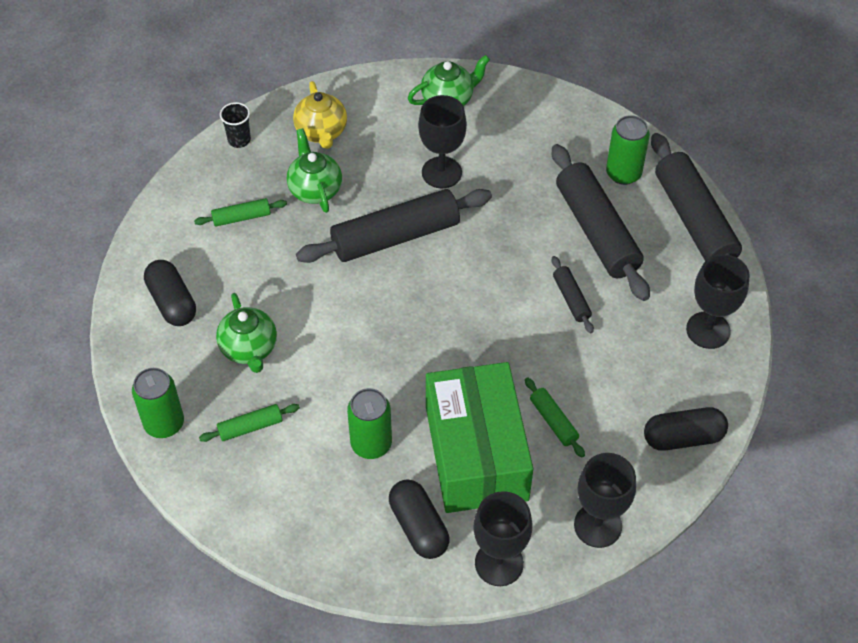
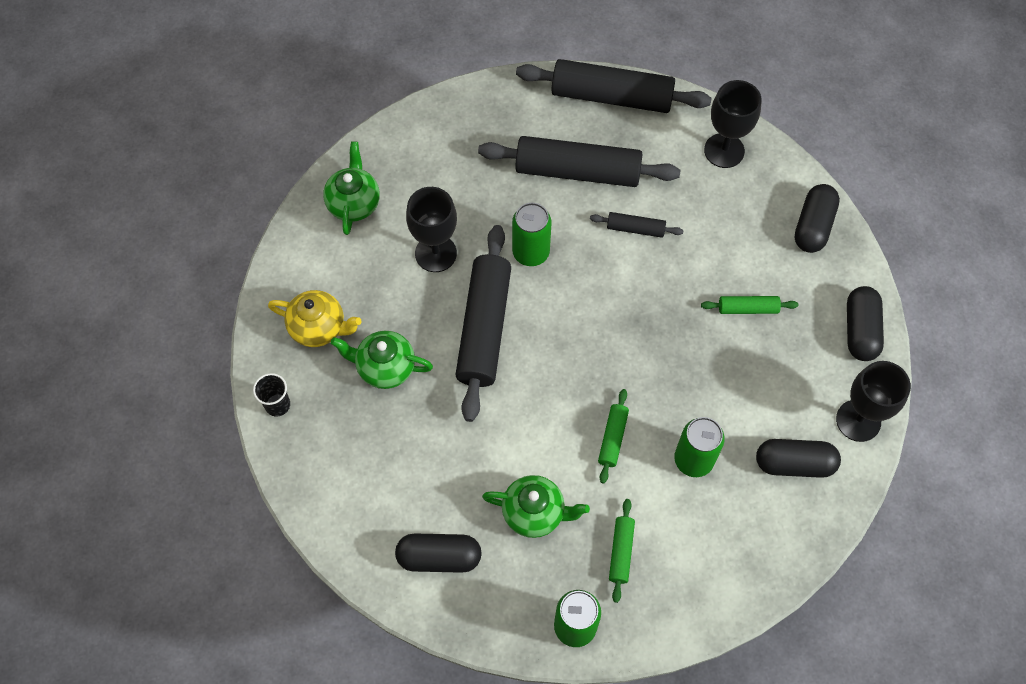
camera: 60 degrees left, 10 degrees up
(241, 217) = (376, 448): green rolling pin -> green rolling pin (612, 438)
(476, 453) = (747, 383): green box -> none
(597, 525) = (860, 330): black goblet -> black capsule
(623, 173) = (530, 117): green can -> green can (531, 252)

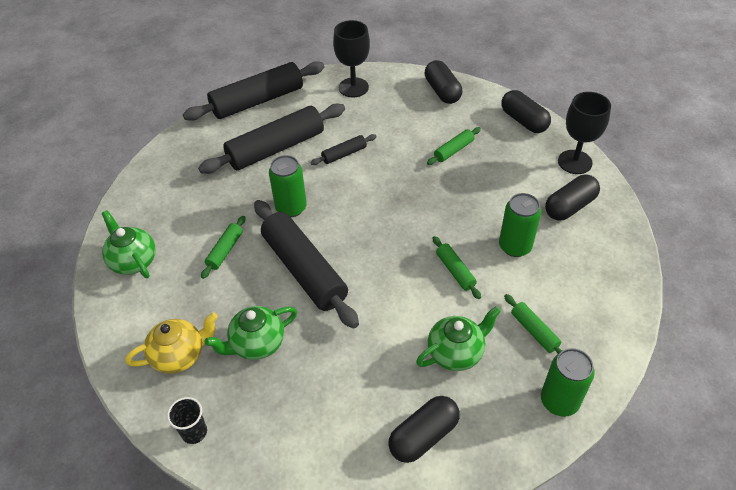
camera: 40 degrees left, 15 degrees down
(435, 253) = (225, 251): black goblet -> green rolling pin

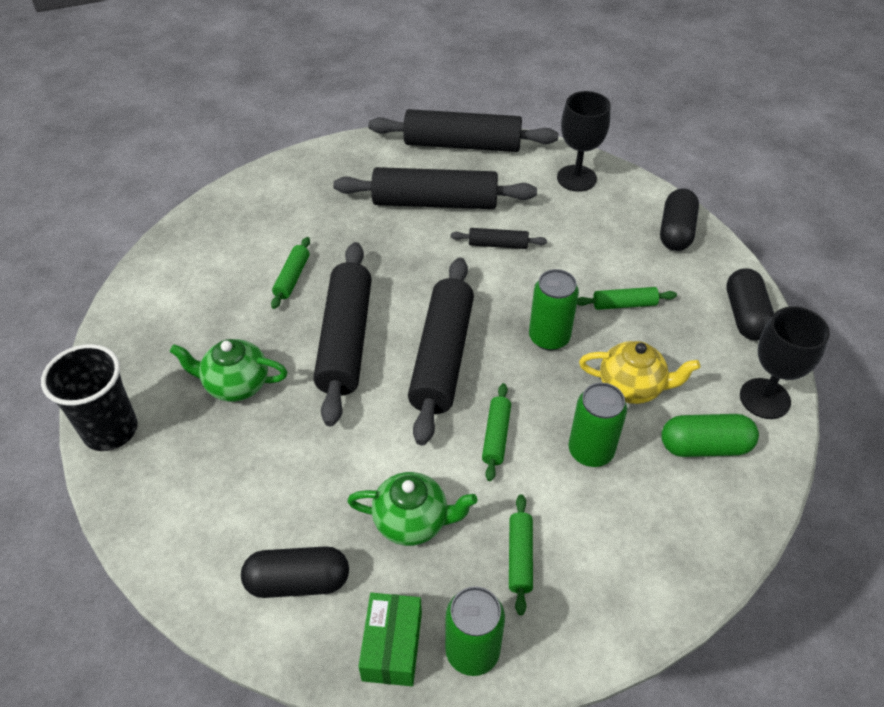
camera: 35 degrees right, 0 degrees up
(133, 261) = (207, 241): green teapot -> none
(179, 355) = (164, 352): yellow teapot -> yellow teapot (632, 387)
(194, 432) = (110, 430): black cup -> black cup, size x1.85
(225, 251) = (292, 278): green rolling pin -> green rolling pin turned 45 degrees counterclockwise
(291, 208) = (392, 271): green can -> green can (549, 337)
(377, 243) = (442, 357): none -> black rolling pin
(514, 431) = (392, 646): none -> green box
(570, 207) = (704, 446): black capsule -> green capsule

